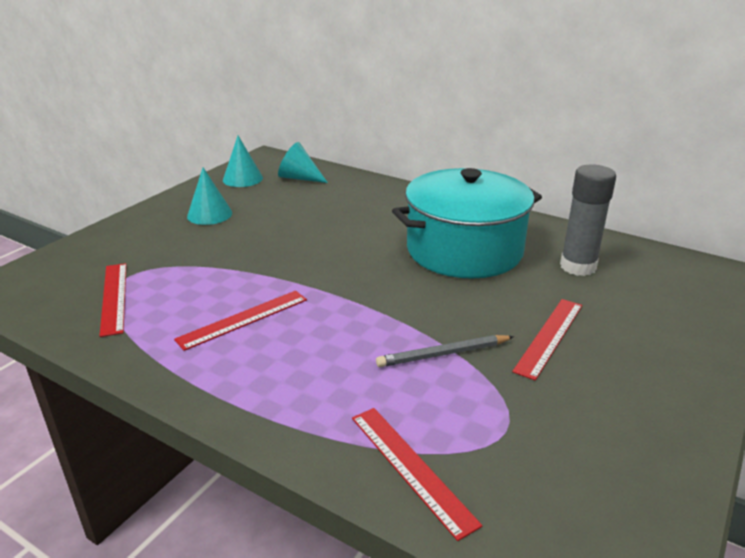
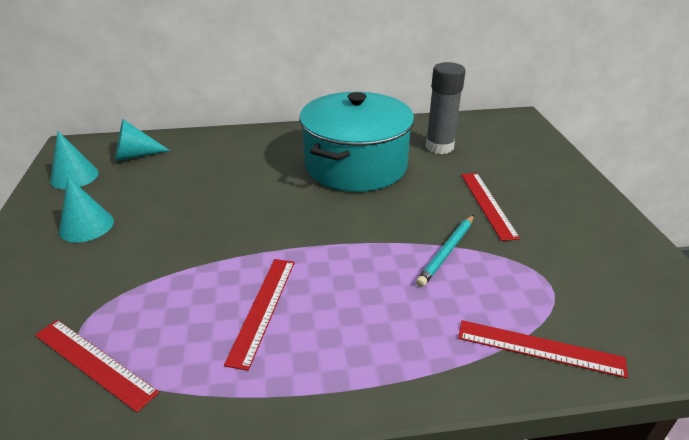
camera: 40 degrees left, 5 degrees up
(443, 354) = (447, 252): grey pencil -> turquoise pencil

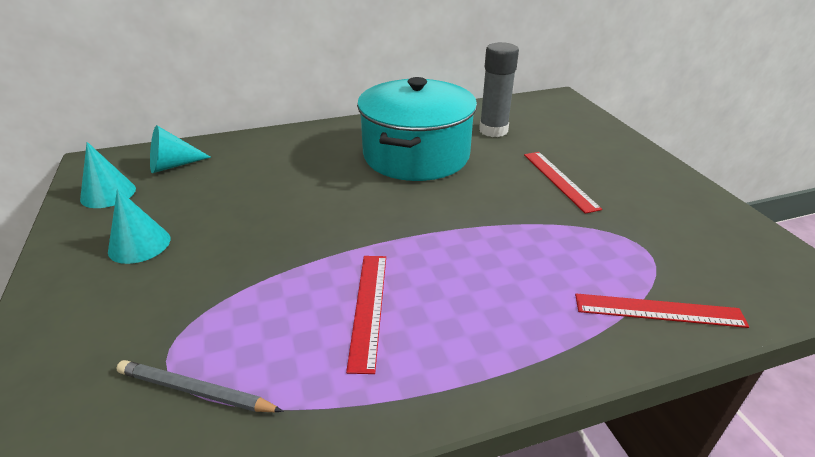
camera: 10 degrees left, 0 degrees up
(94, 363) = (195, 391): red ruler -> grey pencil
(447, 252) = (537, 229): turquoise pencil -> none

